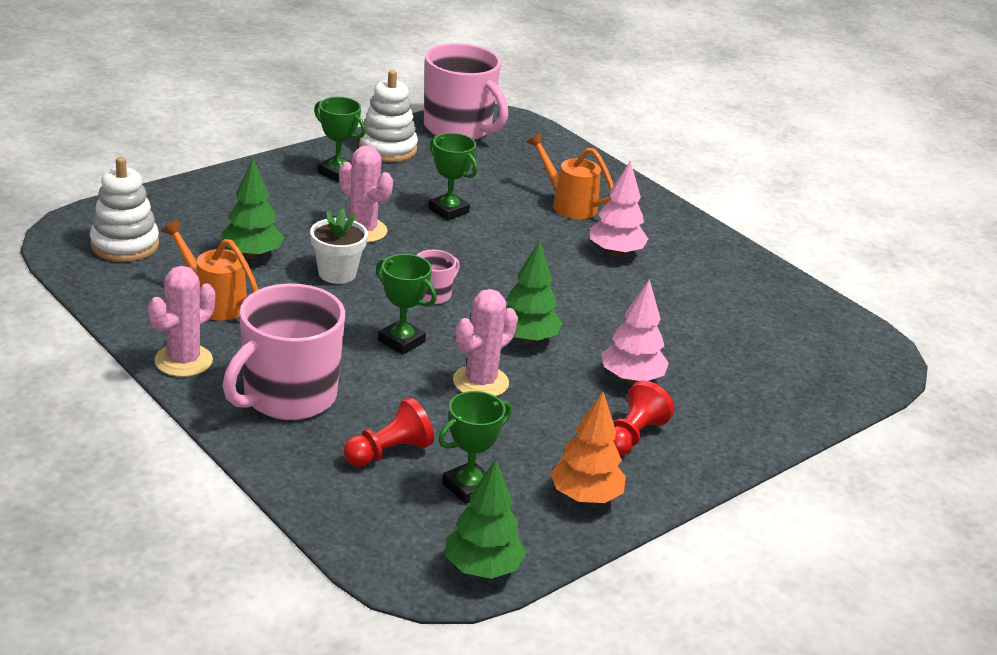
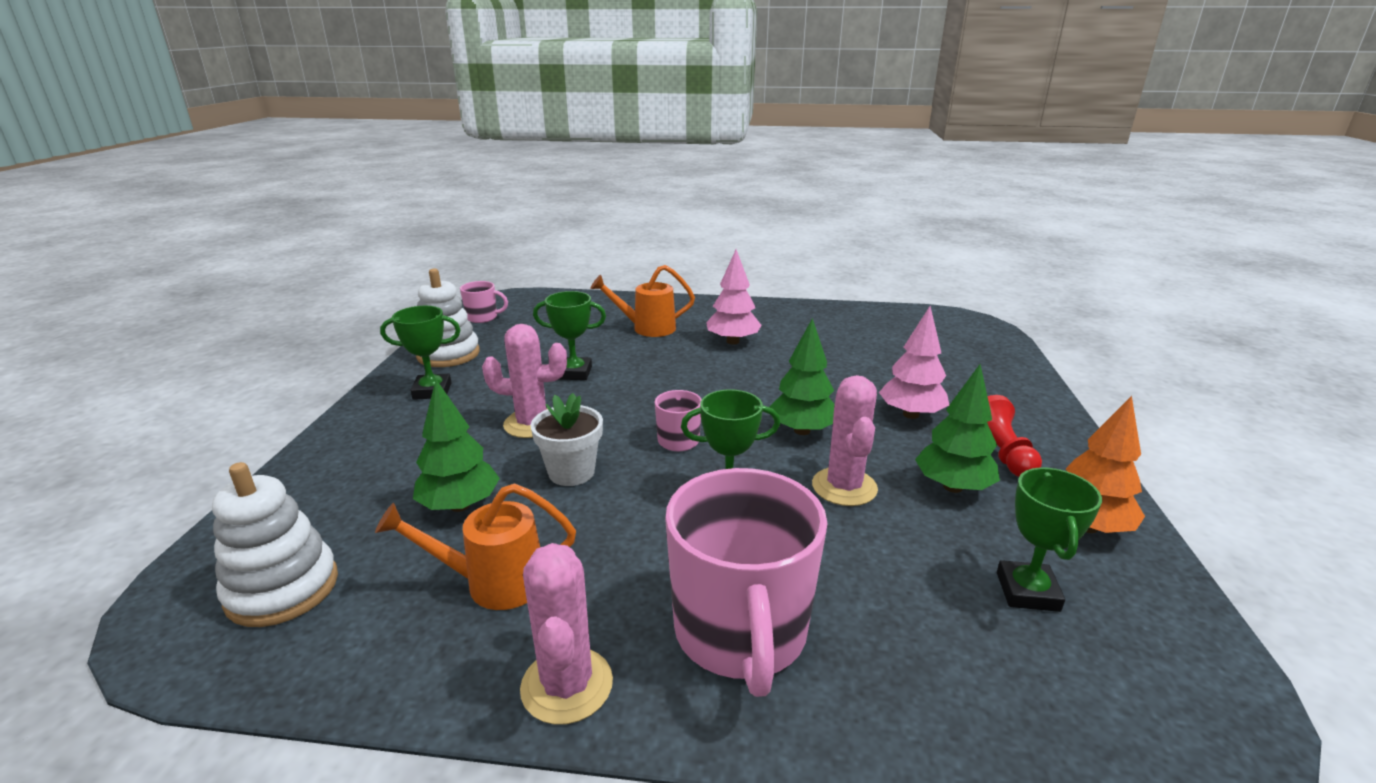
camera: 40 degrees left, 5 degrees down
(389, 452) = (920, 614): red pawn -> none
(459, 128) = (483, 317): pink mug -> pink mug, size x0.46
(482, 569) = (1205, 669): green tree -> green tree (953, 487)

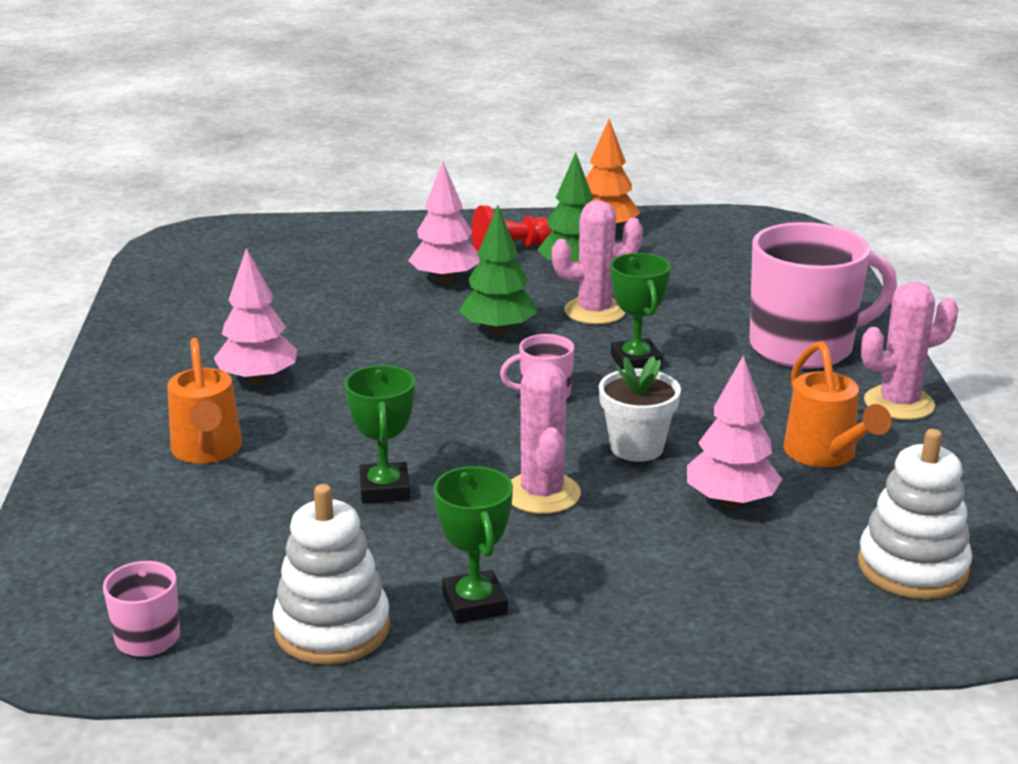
camera: 100 degrees left, 0 degrees up
(460, 505) = (730, 502): green tree -> pink tree
(1027, 591) = (694, 256): green trophy -> none

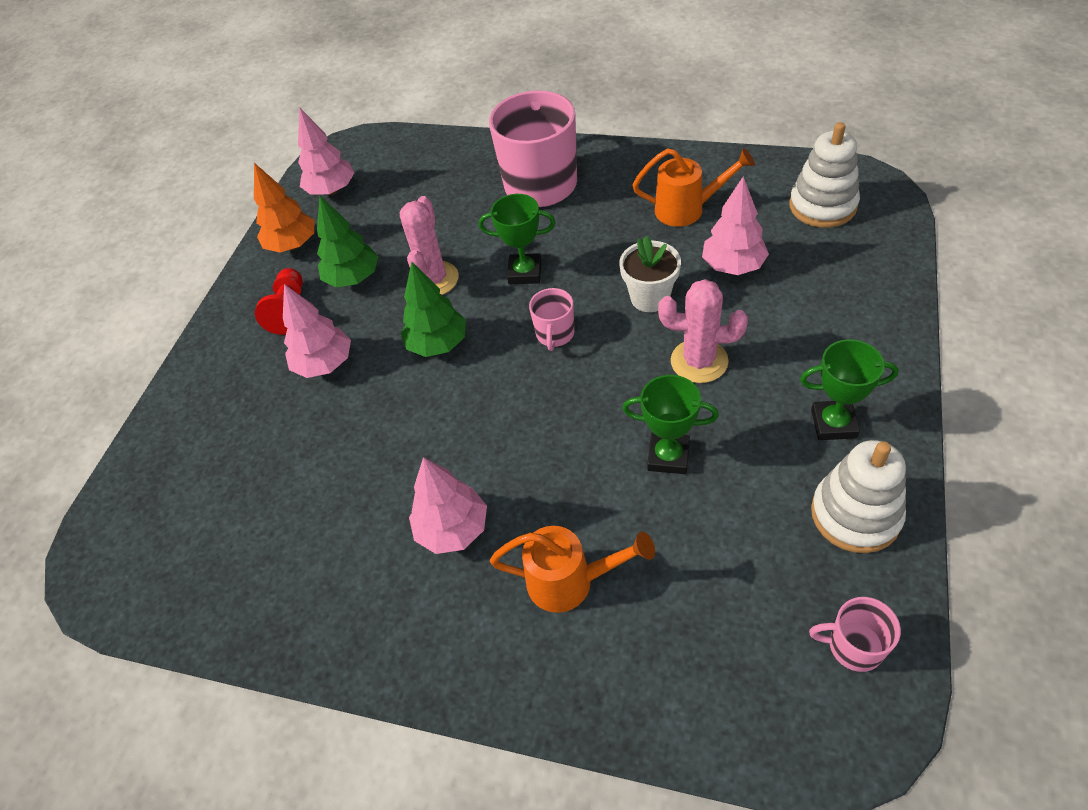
camera: 65 degrees left, 25 degrees up
(704, 232) = (332, 190): none -> pink tree
(899, 403) = (633, 161): pink cactus -> none

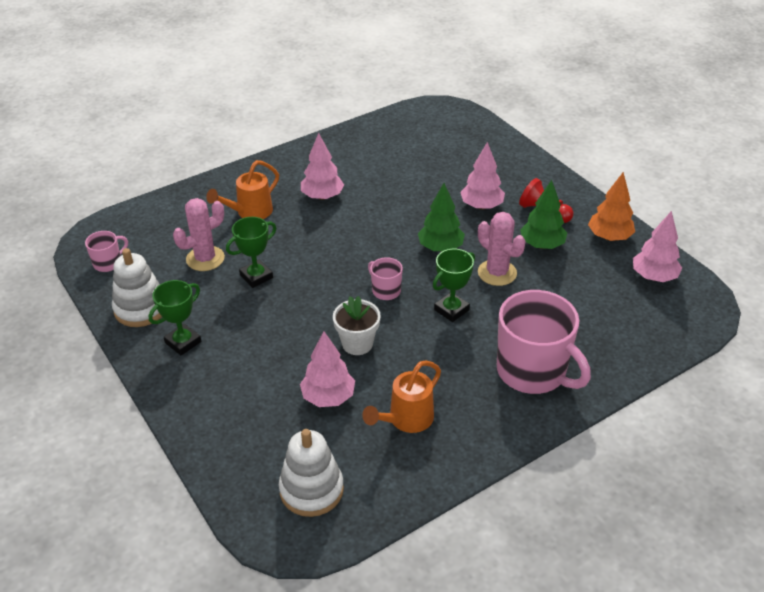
camera: 125 degrees right, 10 degrees down
(699, 361) = (288, 327): pink cactus -> pink cactus (205, 259)

